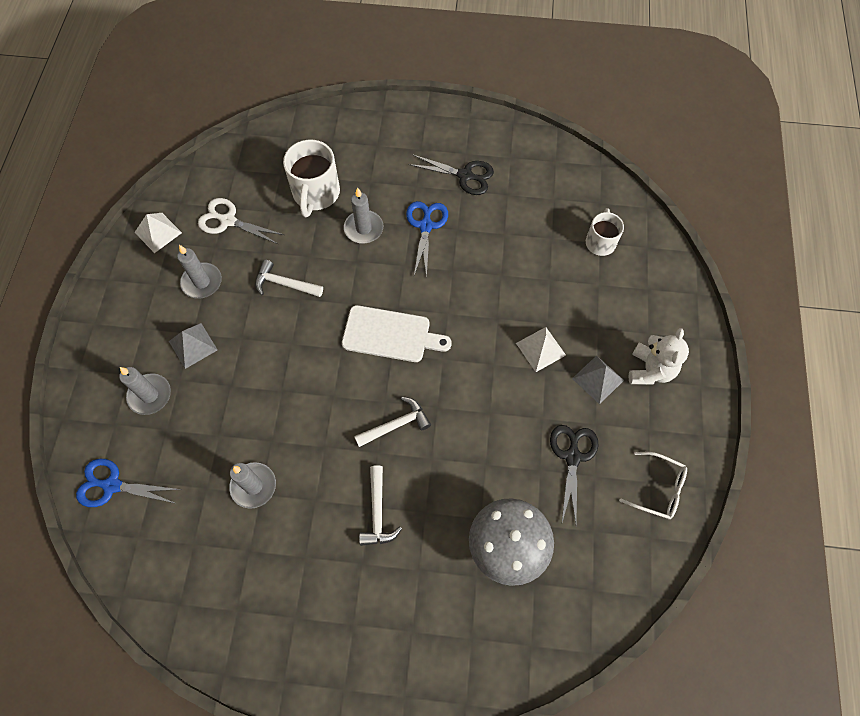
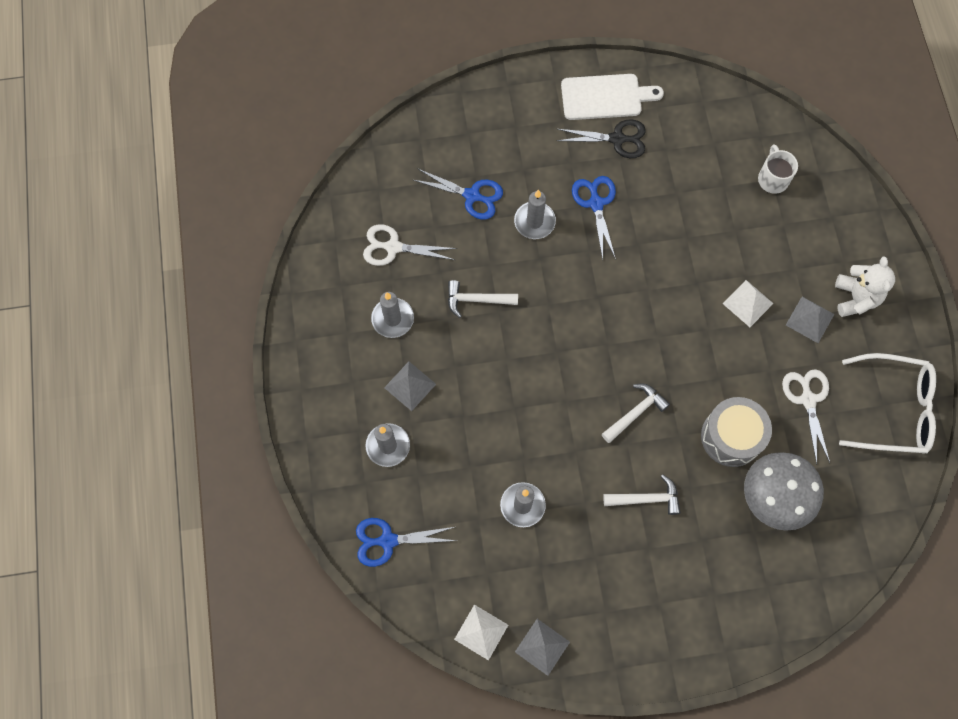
camera: 15 degrees left, 5 degrees up
(158, 232) = (325, 277): white pyramid -> white pyramid (481, 632)
(218, 636) = (542, 647): none -> grey pyramid
(316, 194) = (472, 196): white mug -> blue scissors
(377, 512) = (646, 499): white hammer -> white hammer turned 75 degrees counterclockwise
(390, 335) = (599, 325): white cutting board -> white cutting board (605, 97)
(483, 473) = (731, 437): none -> grey drum
(572, 456) = (808, 399): black scissors -> white scissors
(657, 488) = (892, 409): white glasses -> white glasses, size x1.72

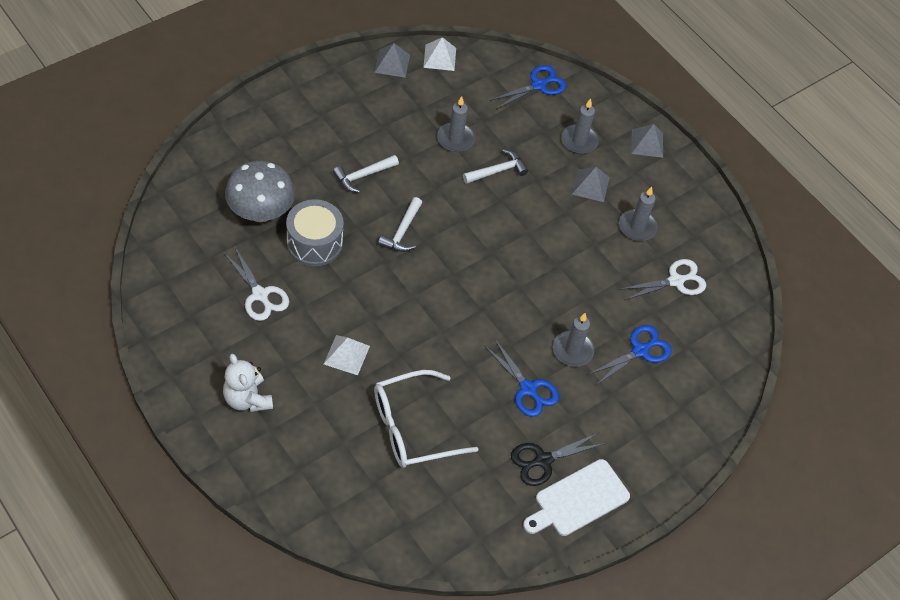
camera: 145 degrees right, 15 degrees down
(472, 196) = (640, 351): blue scissors -> blue scissors turned 150 degrees clockwise
(476, 300) = (580, 267): white hammer -> white hammer (497, 171)
(772, 178) = (373, 484): white mug -> none
(809, 319) = (284, 362): grey pyramid -> grey pyramid (647, 143)
(892, 409) = (181, 315): white glasses -> white glasses (414, 427)

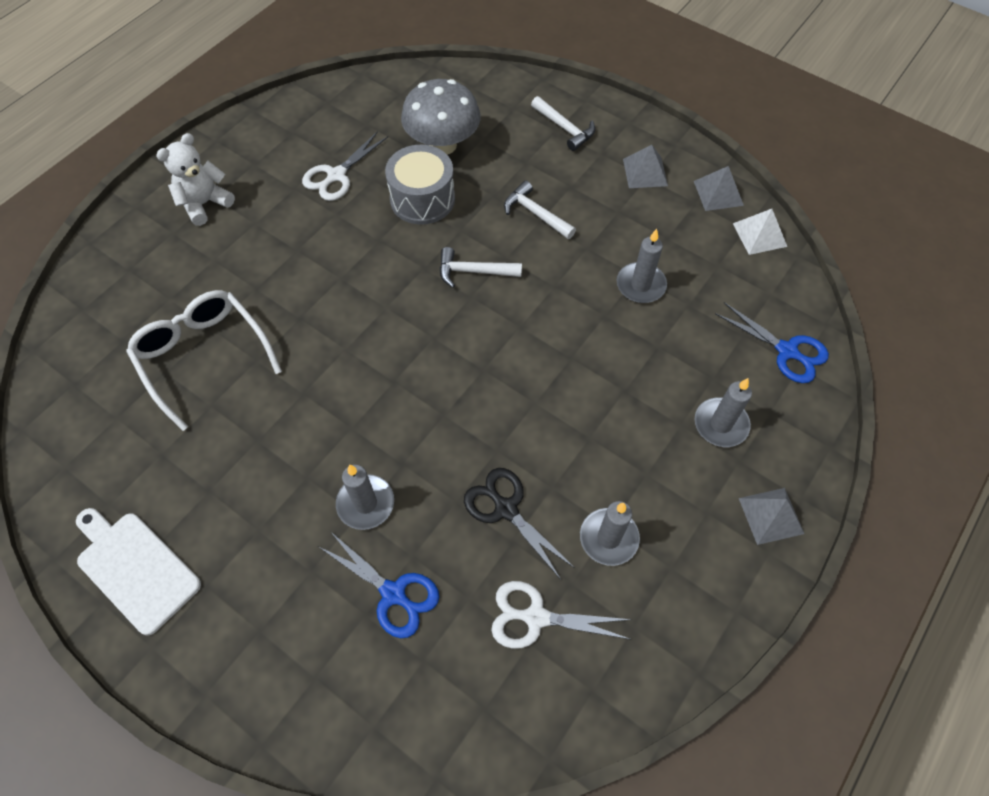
camera: 80 degrees right, 5 degrees up
(346, 355) = (284, 268): white pyramid -> none
(497, 171) = (615, 342): white hammer -> white hammer (565, 128)
(528, 389) = (289, 465): blue scissors -> none
(543, 460) = (186, 509): black scissors -> black scissors (505, 509)
(590, 185) = (650, 458): grey pyramid -> grey pyramid (645, 172)
(676, 281) = (535, 617): white scissors -> white scissors turned 135 degrees clockwise

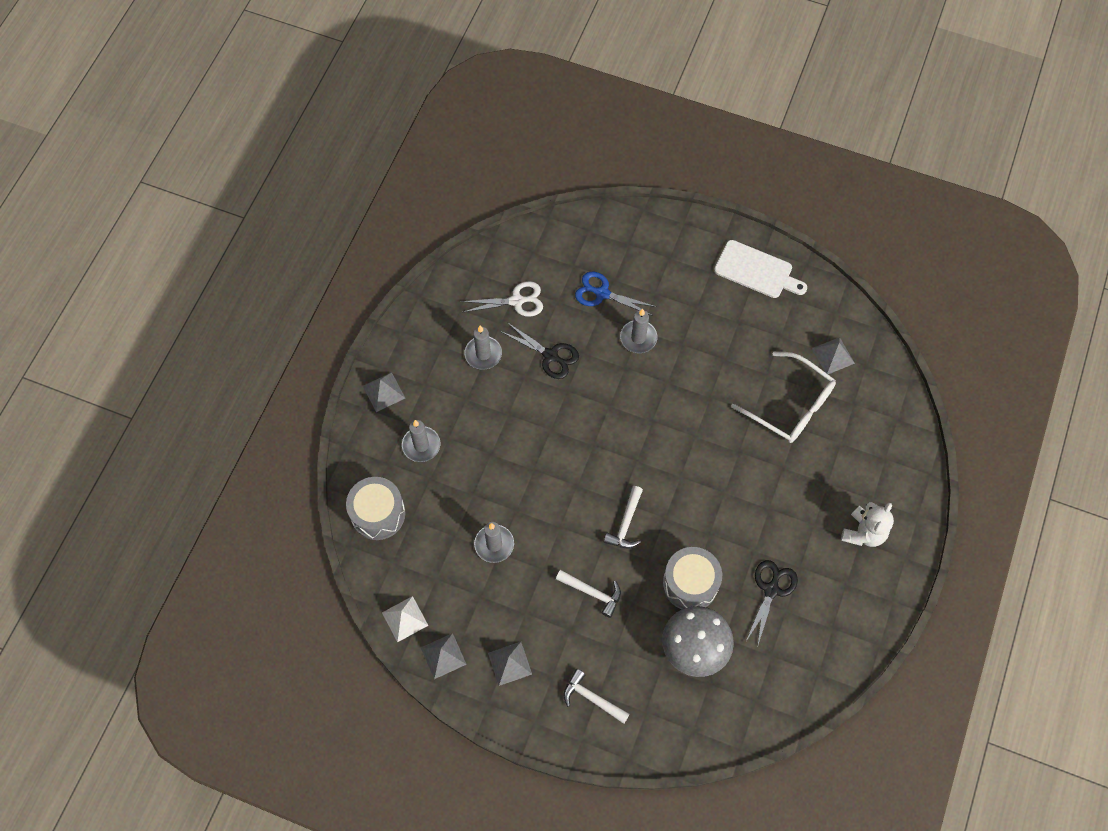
camera: 165 degrees right, 5 degrees up
(107, 407) = (833, 356): none -> grey pyramid
(336, 176) = (771, 589): white scissors -> black scissors
(473, 271) = (625, 524): white hammer -> white hammer turned 120 degrees clockwise
(787, 351) = (378, 514): blue scissors -> grey drum

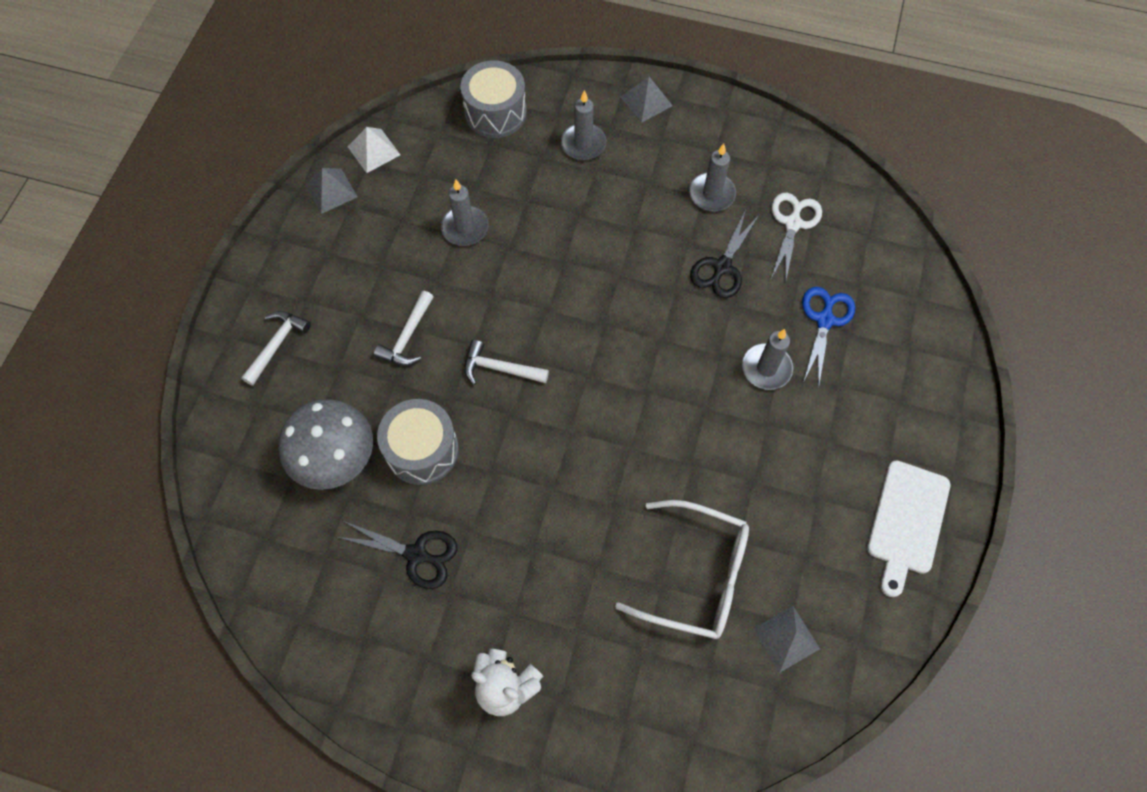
camera: 85 degrees right, 0 degrees up
(510, 663) = (321, 256): grey pyramid -> none
(517, 301) = (793, 223): white scissors -> white scissors turned 150 degrees counterclockwise
(790, 405) = (695, 575): white glasses -> white glasses turned 105 degrees counterclockwise

